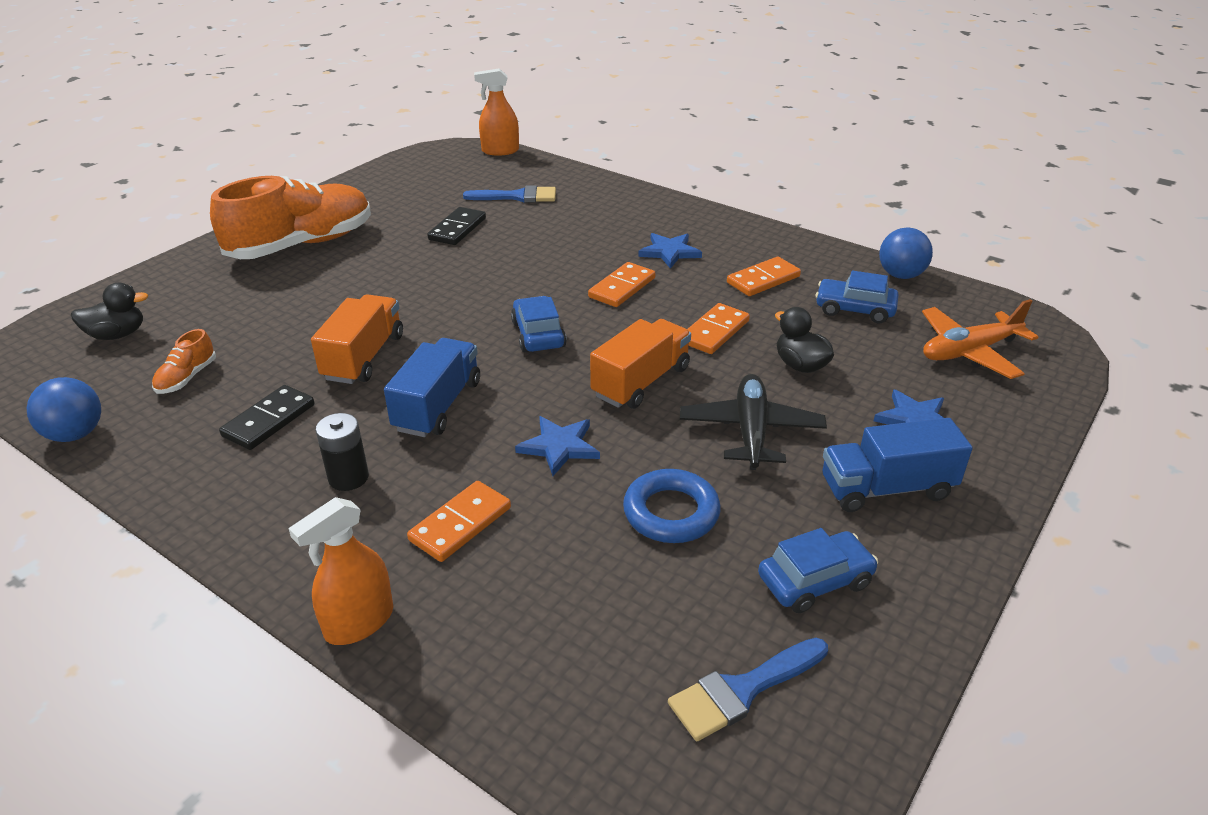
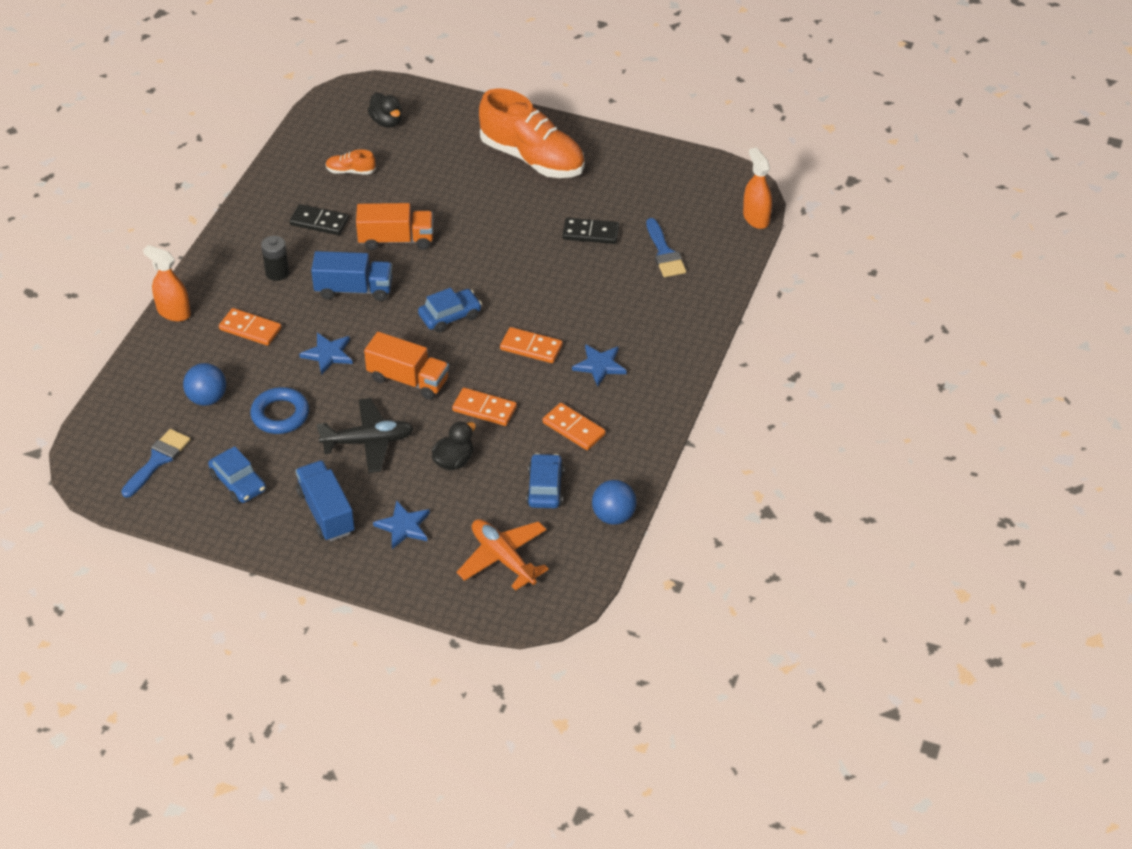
camera: 75 degrees right, 10 degrees up
(75, 434) = (286, 151): blue ball -> blue ball (207, 398)
(742, 690) = (158, 460): blue brush -> blue brush turned 75 degrees clockwise

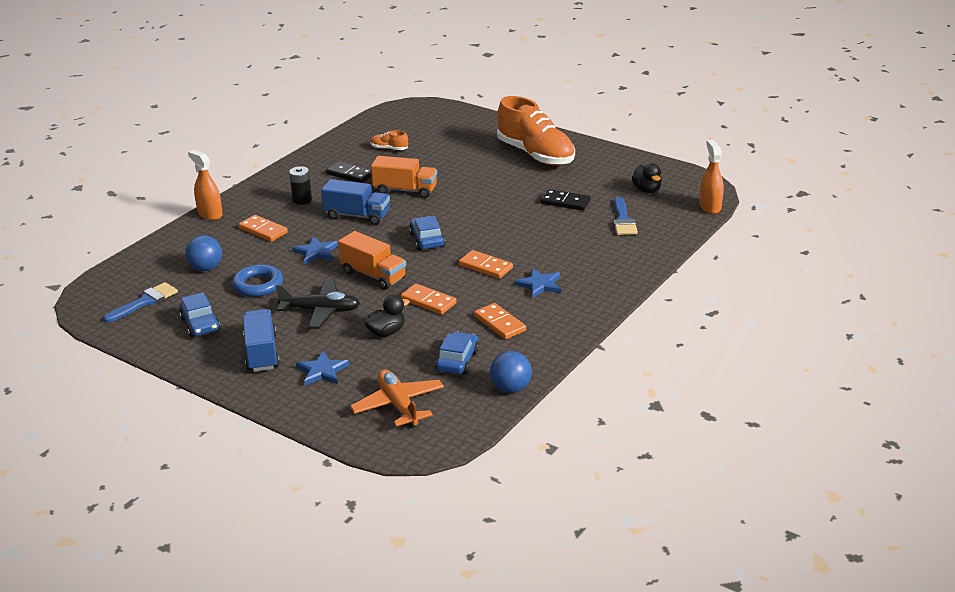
camera: 15 degrees right, 15 degrees down
(386, 121) = (430, 124): black duck -> black duck (647, 190)
(450, 316) = (427, 240): blue car -> blue car turned 90 degrees counterclockwise

